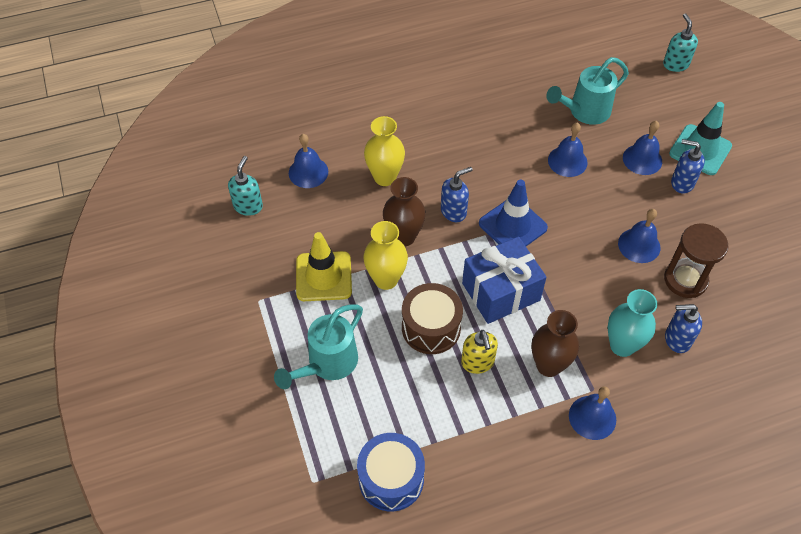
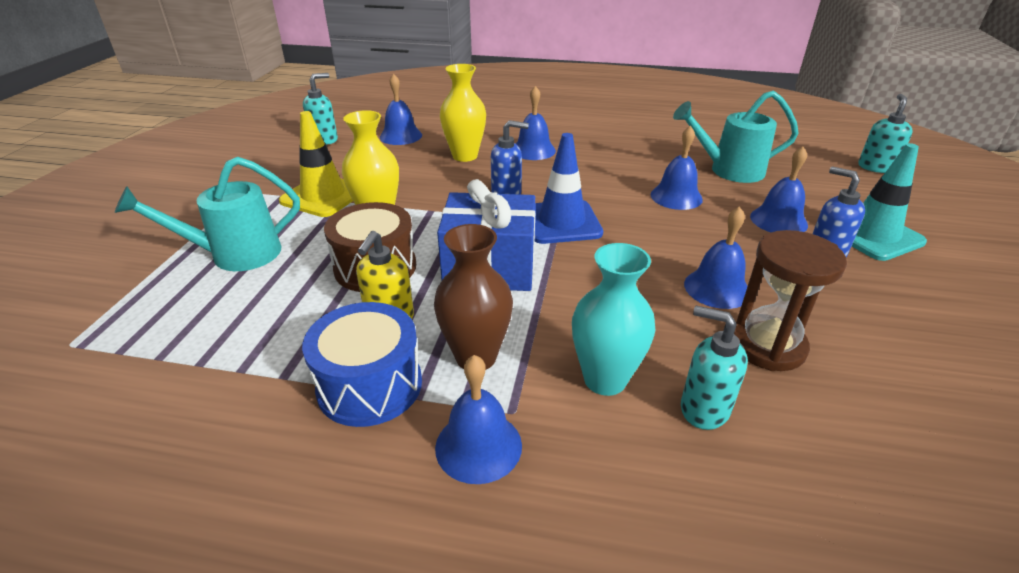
camera: 30 degrees right, 20 degrees down
(391, 479) = (143, 384): blue drum -> blue drum (370, 385)
(403, 237) = (434, 195): brown vase -> none
(431, 145) = (533, 150): none -> blue bell
(677, 339) = (703, 408): blue soap dispenser -> turquoise soap dispenser

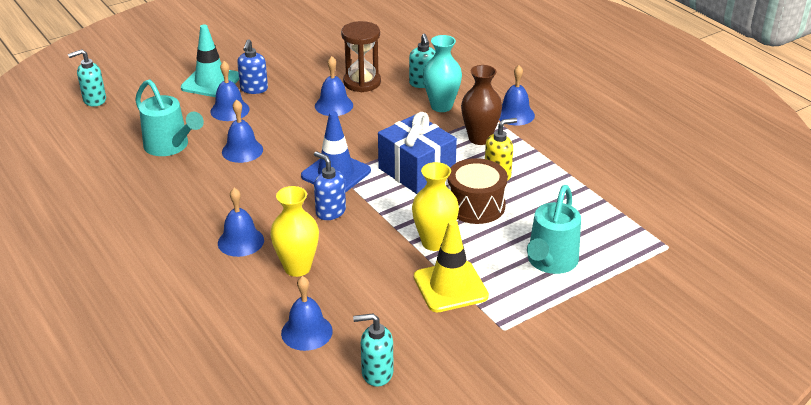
camera: 135 degrees left, 0 degrees up
(235, 255) = (550, 262): turquoise watering can -> turquoise watering can turned 90 degrees clockwise
(370, 385) = (535, 152): blue drum -> none

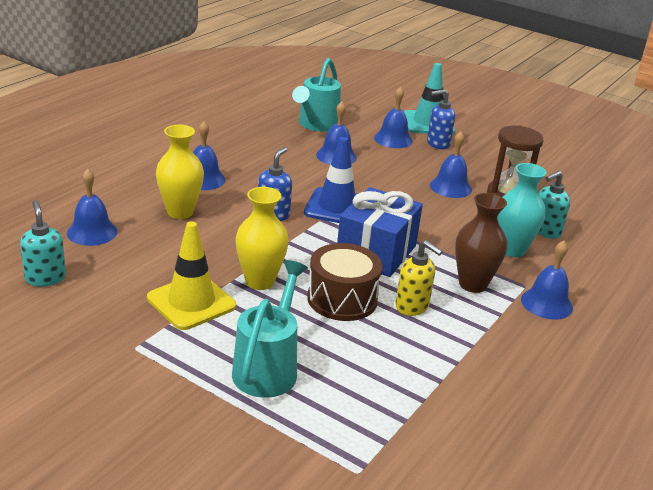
camera: 65 degrees right, 5 degrees down
(94, 100) = (355, 84): turquoise soap dispenser -> none
(550, 262) = (268, 367): turquoise watering can -> turquoise watering can turned 105 degrees clockwise

